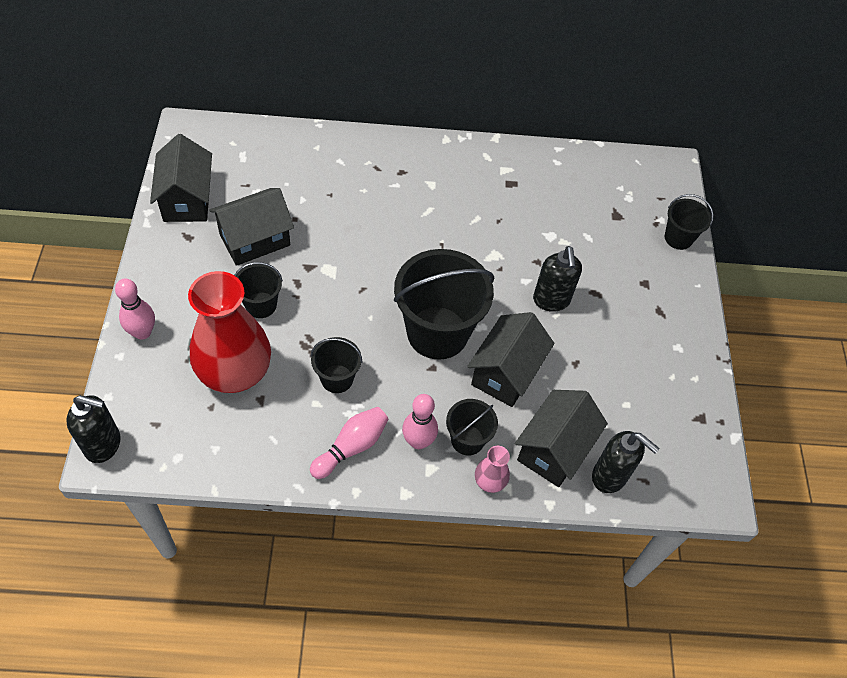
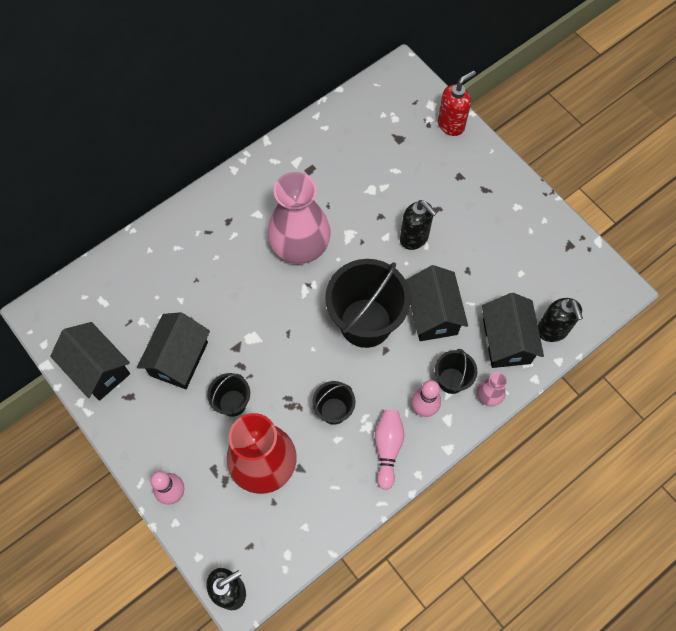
camera: 35 degrees left, 10 degrees up
(442, 232) = (300, 246): none -> pink vase
(610, 476) = (552, 330): black soap dispenser -> black soap dispenser turned 75 degrees clockwise
(678, 238) = (451, 125): black bucket -> red soap dispenser

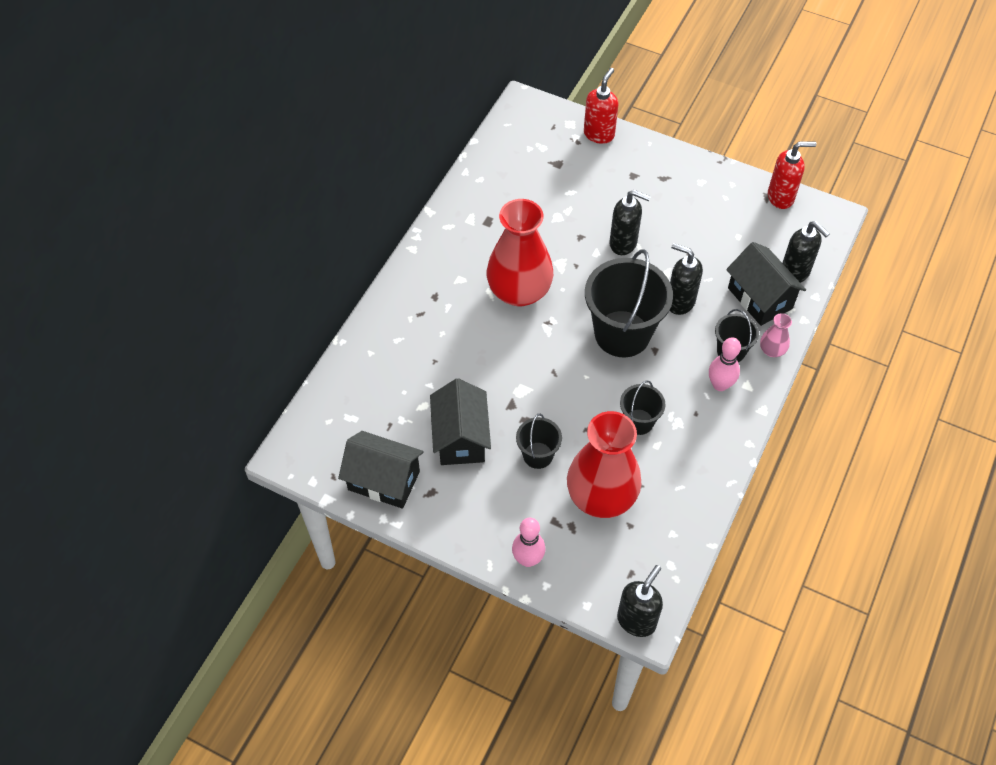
camera: 25 degrees left, 10 degrees down
(300, 246) = (519, 291): pink vase -> red vase
(387, 448) = (708, 433): pink bowling pin -> none
(432, 314) = (680, 302): black house -> black soap dispenser
(582, 251) = (781, 197): none -> red soap dispenser

